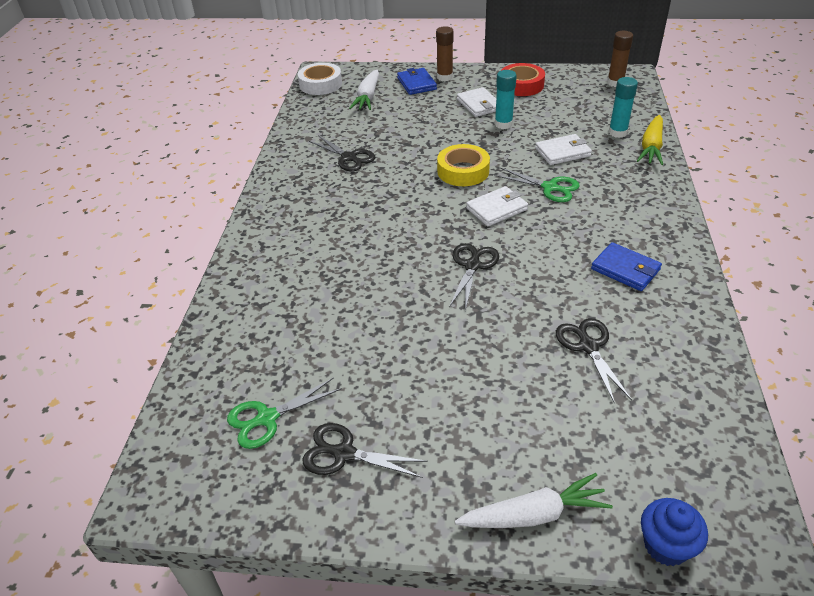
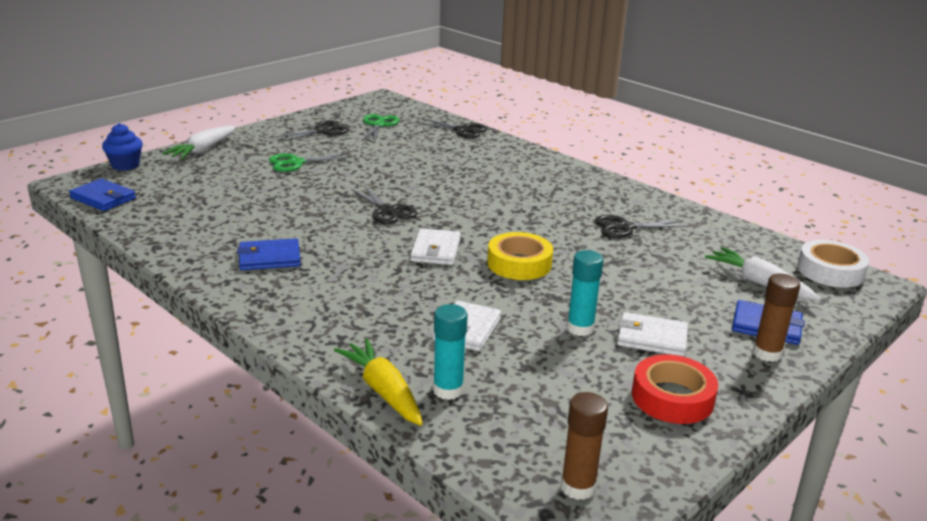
camera: 125 degrees right, 15 degrees down
(550, 188) = (421, 288): green scissors -> green scissors (296, 163)
(588, 346) = (246, 208): black scissors -> black scissors (462, 130)
(732, 469) = (103, 198): none -> blue wallet

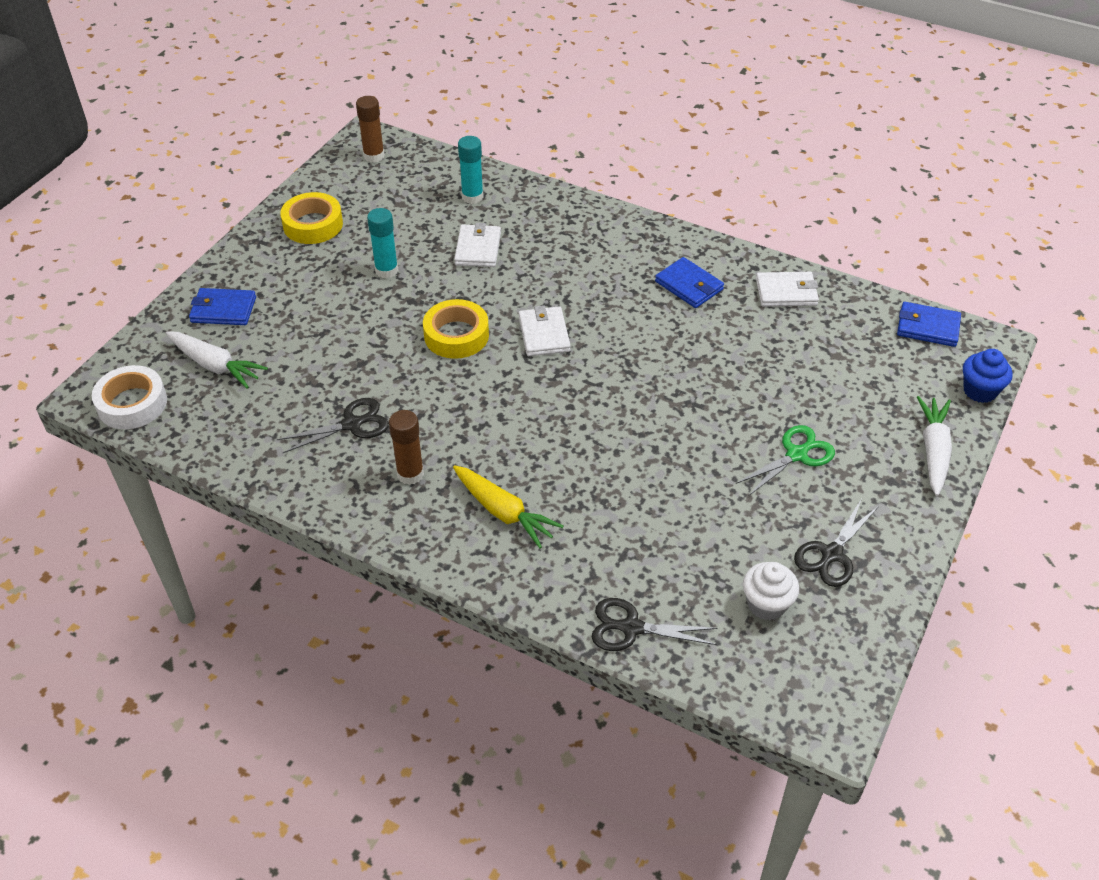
camera: 165 degrees right, 20 degrees up
(269, 258) = (689, 285): blue wallet -> blue wallet turned 75 degrees clockwise
(379, 125) = (766, 604): green scissors -> white cupcake
(383, 391) = (516, 187): yellow carrot -> yellow carrot (504, 512)
(388, 211) = (625, 384): black scissors -> none
(651, 338) = (326, 274): white wallet -> white wallet (786, 292)
(672, 397) = (313, 224): red tape -> yellow tape
(767, 353) = (231, 280): brown glue stick -> brown glue stick (410, 474)

